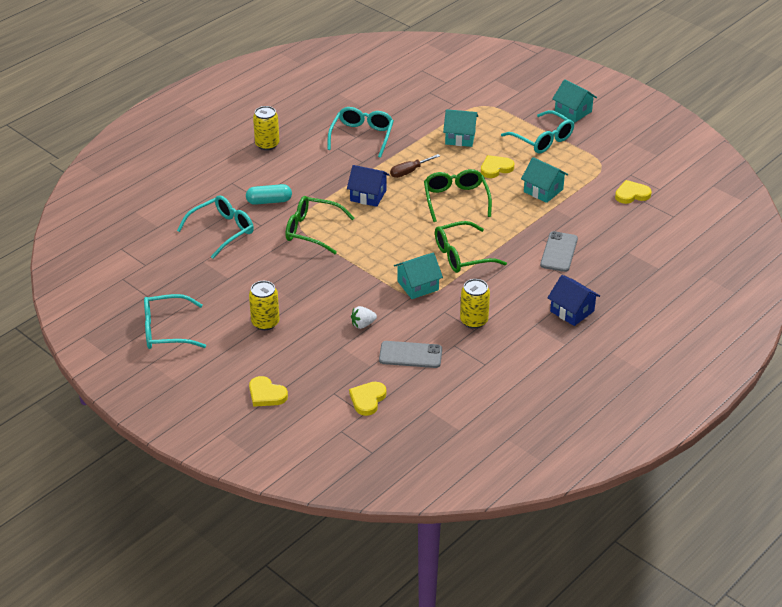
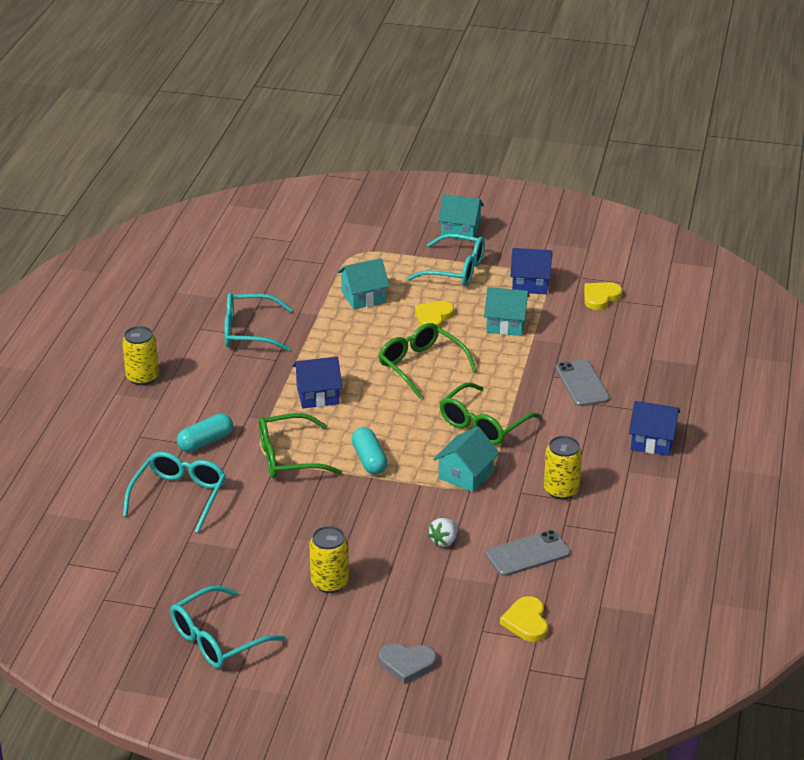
camera: 30 degrees left, 5 degrees down
(266, 394) = (407, 664): yellow heart -> grey heart
(362, 137) = (249, 332): turquoise glasses -> turquoise glasses turned 75 degrees counterclockwise
(363, 251) = (369, 460): none -> turquoise capsule
(409, 172) = (340, 353): brown screwdriver -> none
(588, 167) = (530, 284): none -> blue house

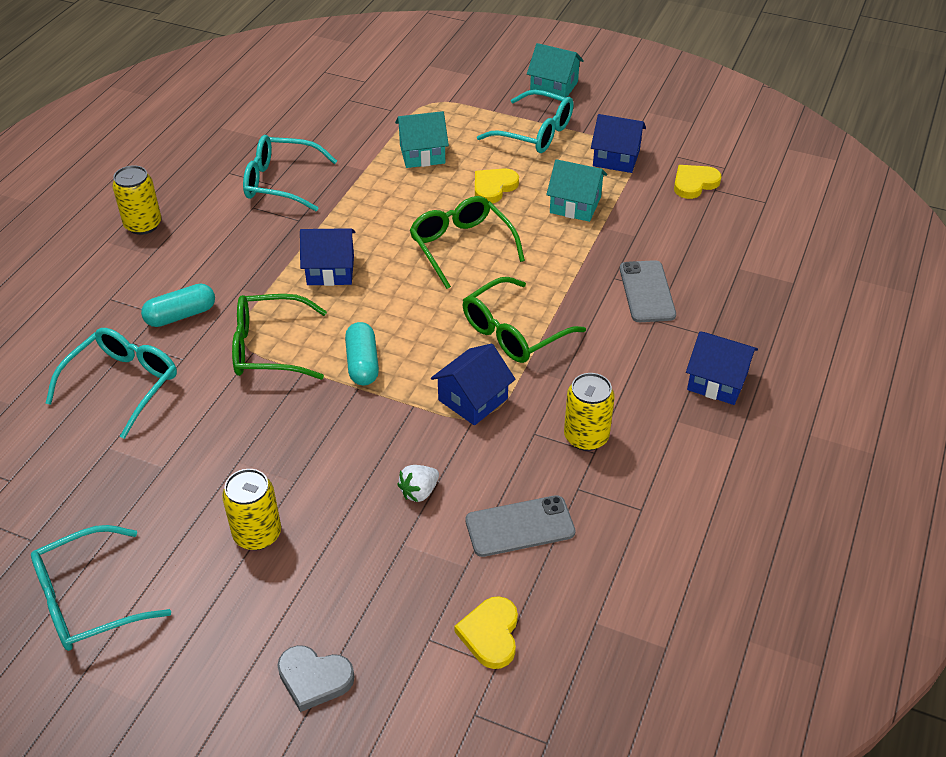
camera: 10 degrees right, 10 degrees up
(465, 475) = (473, 399): turquoise house -> blue house

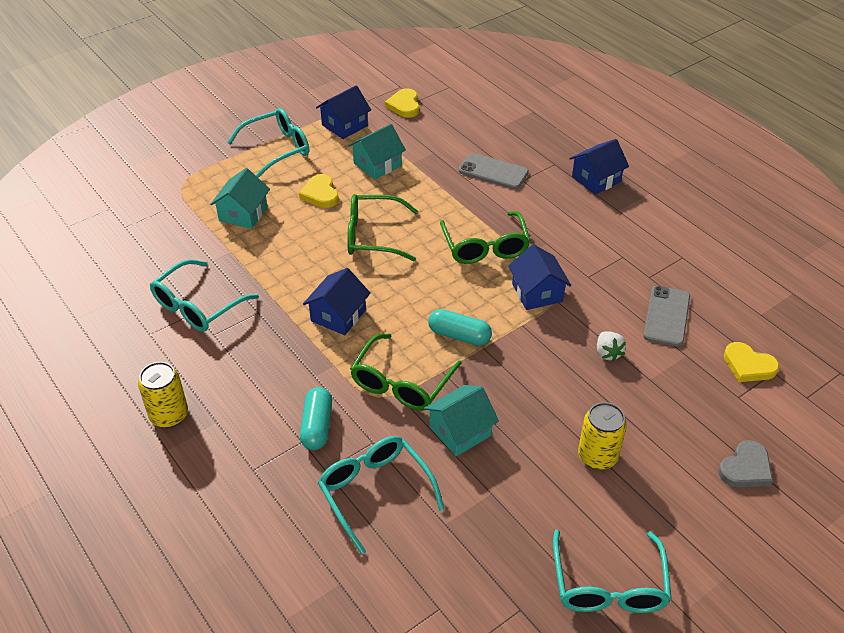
camera: 60 degrees left, 0 degrees up
(554, 87) = (232, 118): turquoise house -> turquoise house (460, 431)
(586, 437) = (607, 254): yellow can -> none

